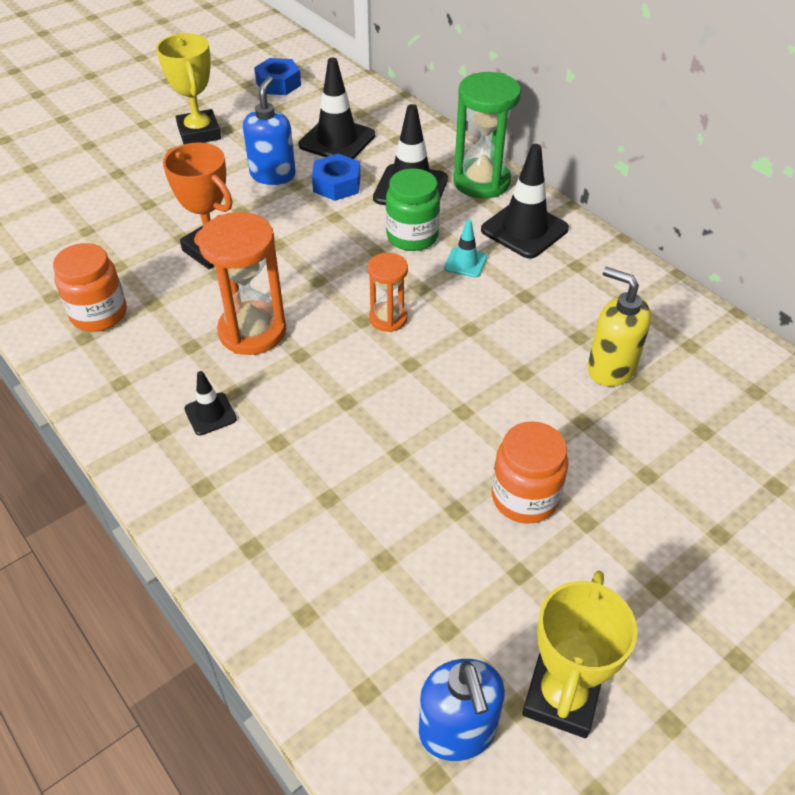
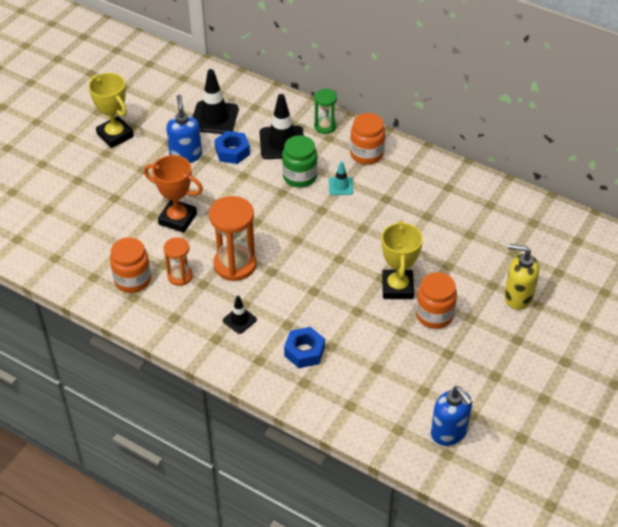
camera: 20 degrees left, 0 degrees up
(278, 84) = (147, 82): blue nut -> blue nut (304, 352)
(388, 318) = (312, 235): orange hourglass -> orange hourglass (180, 276)
(481, 182) = (325, 126): green hourglass -> green hourglass, size x0.58
(524, 229) = (366, 154): black traffic cone -> orange jar
(561, 697) = (490, 403): yellow trophy -> yellow trophy (397, 287)
(610, 368) = (451, 230): yellow soap dispenser -> yellow soap dispenser (517, 297)

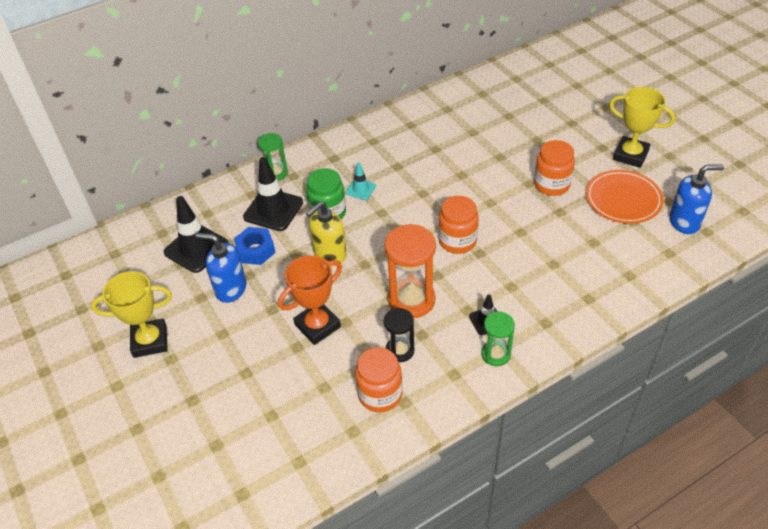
camera: 60 degrees left, 0 degrees up
(180, 276) = (400, 350): orange hourglass -> black hourglass
(207, 337) = (495, 354): none -> green hourglass
(304, 352) = (551, 285): blue nut -> none
(366, 154) = (333, 159): orange jar -> orange jar (457, 241)
(397, 287) = (507, 196): yellow trophy -> yellow trophy (630, 155)
(450, 375) = (623, 199): none -> orange plate
(517, 297) = (557, 130): yellow soap dispenser -> yellow soap dispenser (330, 255)

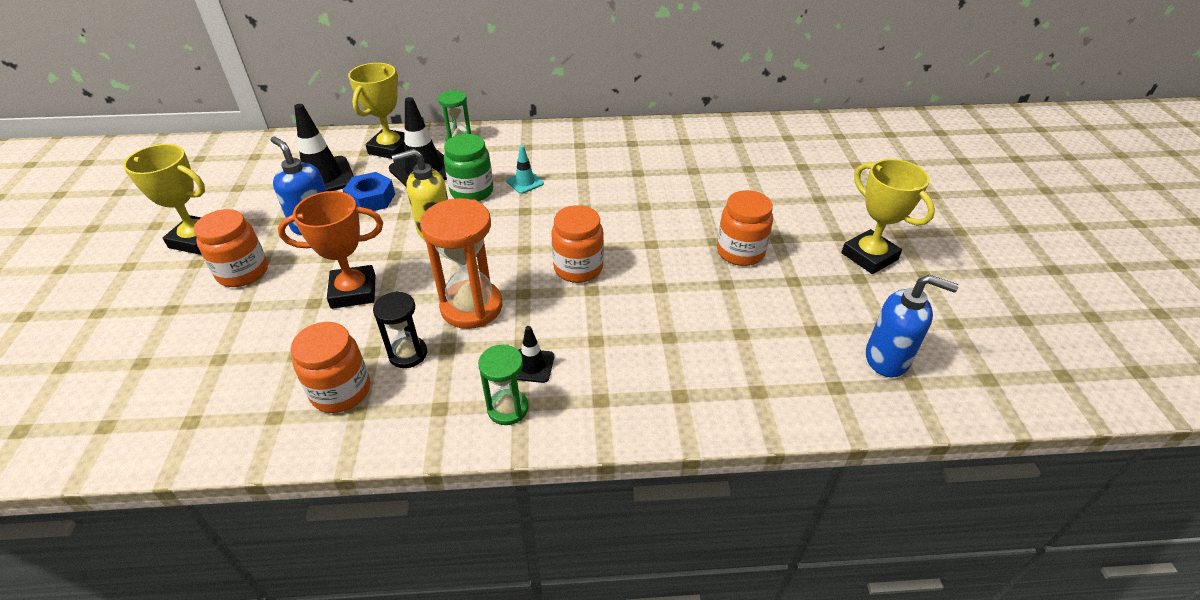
camera: 25 degrees right, 5 degrees down
(217, 349) = (243, 272): none -> orange jar
(226, 201) = (390, 148): none -> yellow trophy
(623, 199) = (820, 300): orange plate -> none

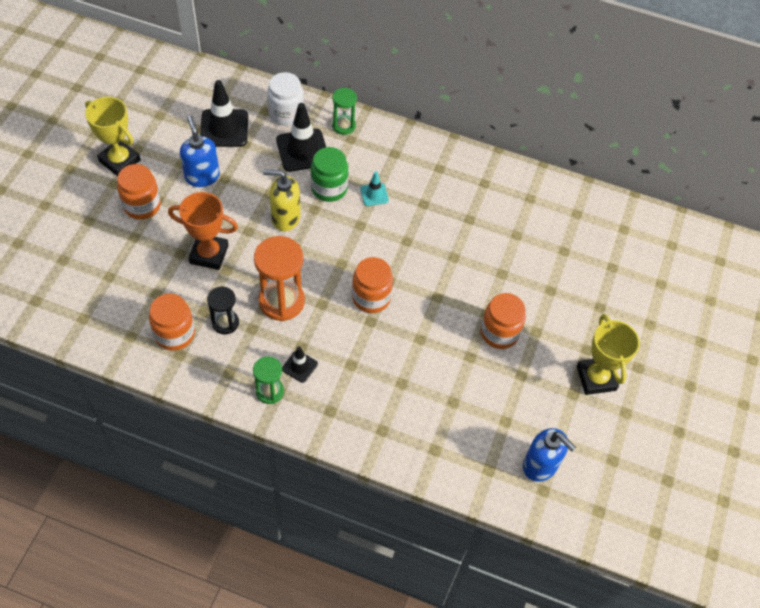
camera: 20 degrees right, 15 degrees up
(371, 199) = (252, 167): blue nut -> none
(390, 148) = (286, 114): yellow trophy -> white jar

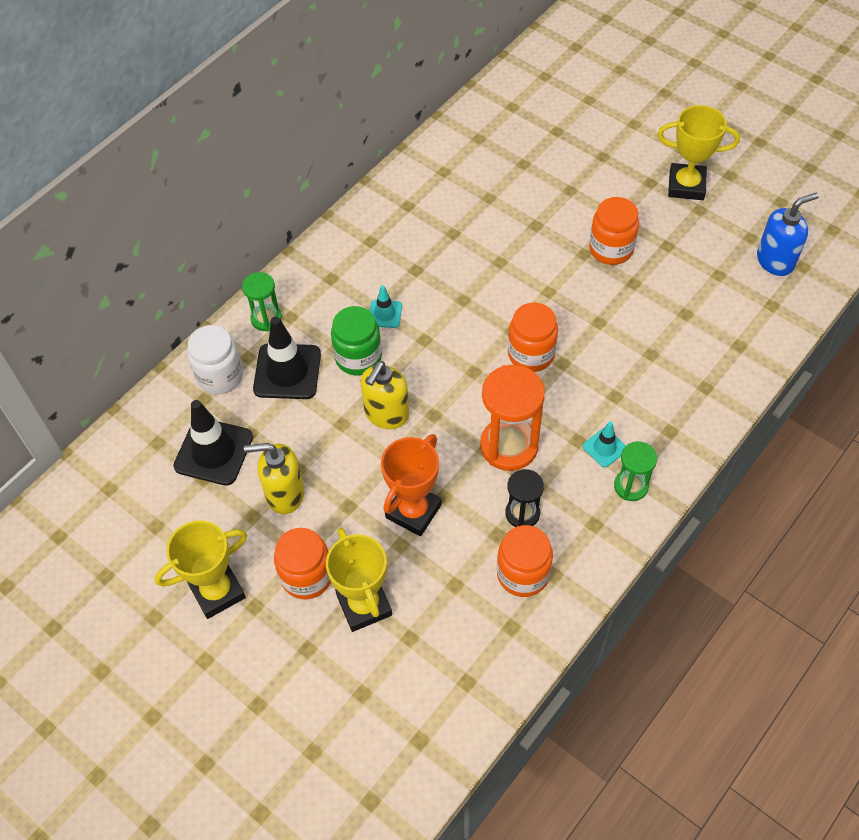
camera: 65 degrees left, 0 degrees up
(128, 244) = (364, 605): none -> yellow trophy
(202, 176) = (284, 494): blue soap dispenser -> yellow soap dispenser
(299, 366) = (604, 448): black traffic cone -> turquoise traffic cone

